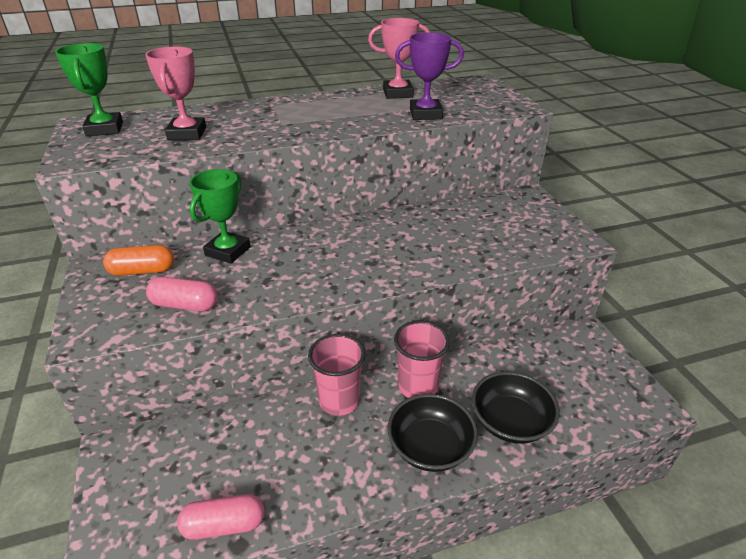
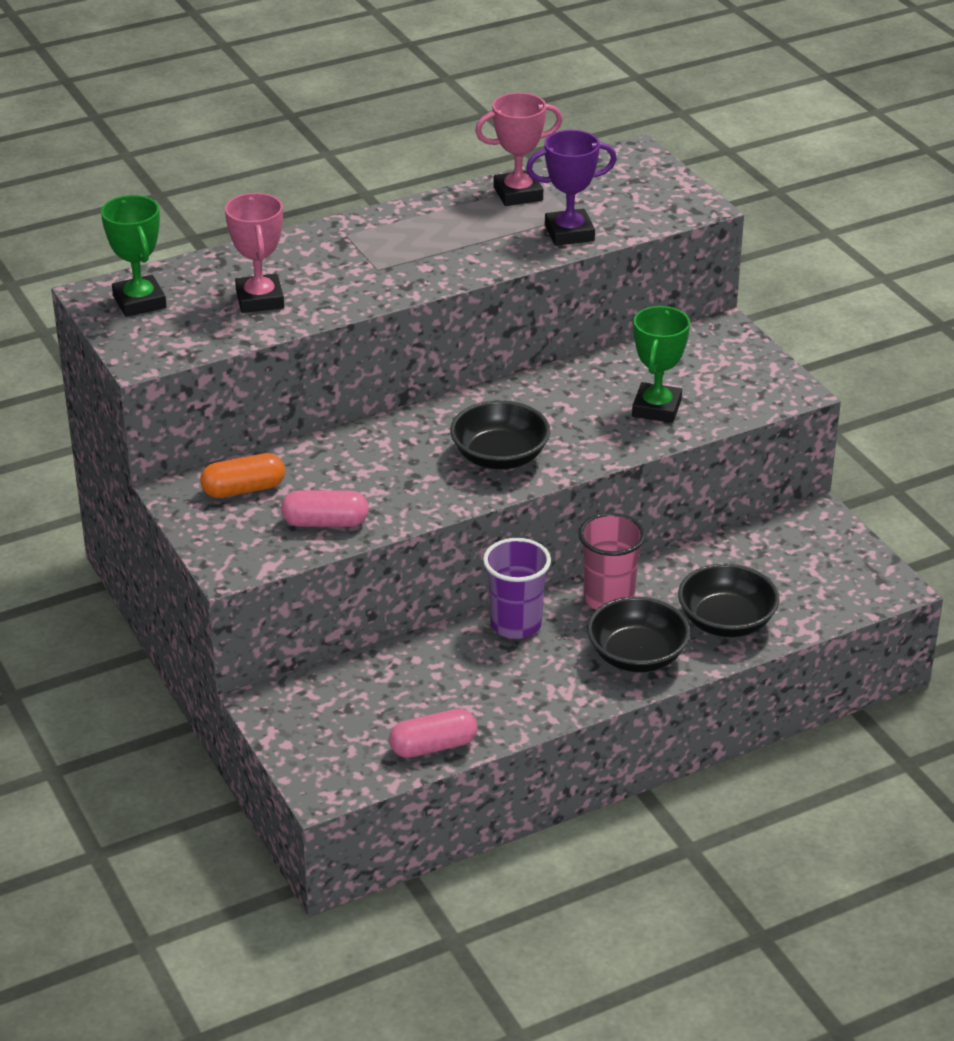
camera: 10 degrees left, 0 degrees up
(228, 251) = (338, 453): green trophy -> green trophy (656, 408)
(339, 401) = (516, 624): pink cup -> purple cup
(344, 266) = (500, 457): none -> black bowl

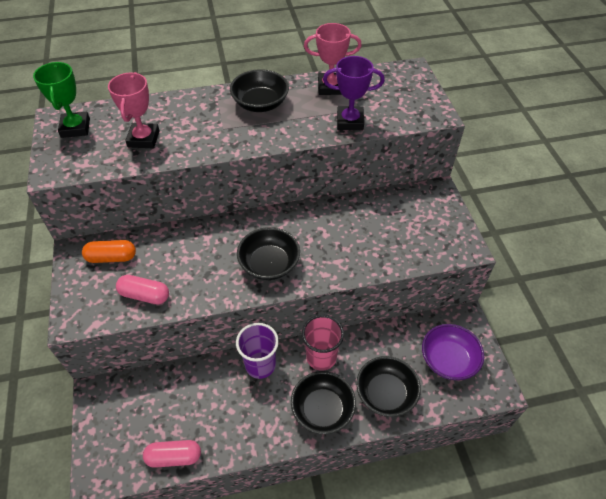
camera: 15 degrees right, 15 degrees up
(418, 230) = (260, 104): none -> black bowl
(656, 408) = (377, 245): green trophy -> none
(808, 568) = (448, 360): none -> purple bowl

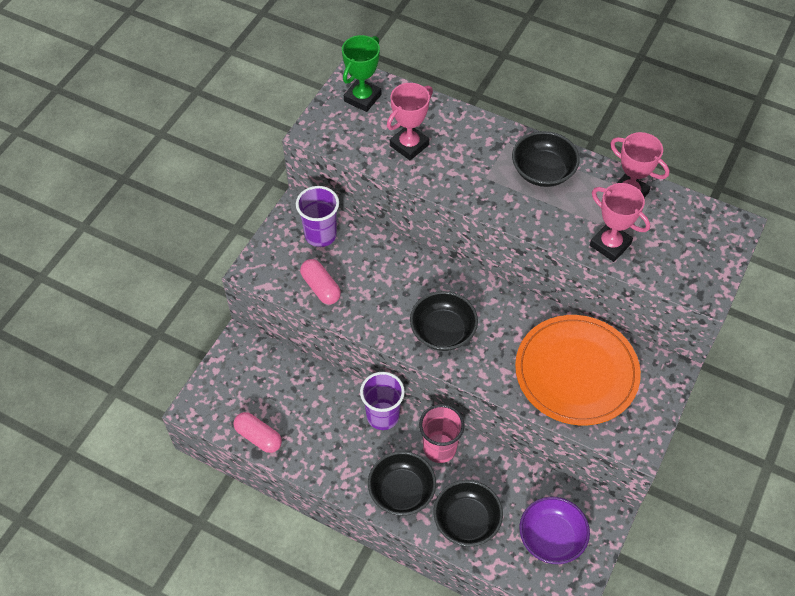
camera: 40 degrees right, 5 degrees up
(111, 257) = (320, 235): orange capsule -> purple cup
(350, 121) = (610, 244): purple trophy -> pink trophy
(384, 230) = (576, 372): none -> orange plate

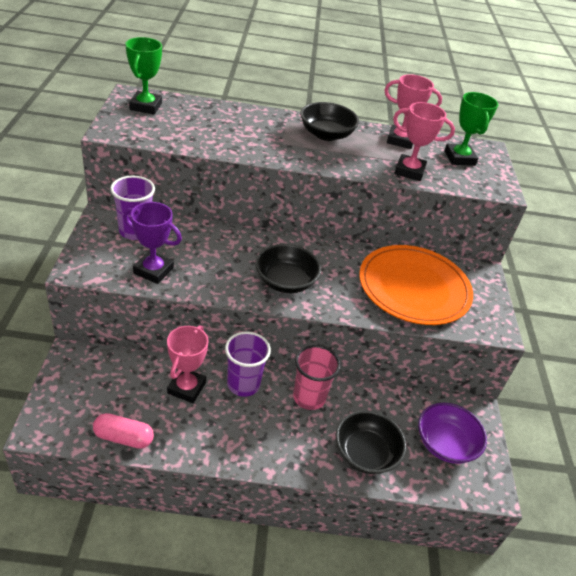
camera: 30 degrees left, 15 degrees down
(321, 287) = (153, 270): pink capsule -> purple trophy
(401, 491) = (293, 445): black bowl -> none
(409, 145) = (204, 131): pink trophy -> pink trophy (186, 388)
(686, 235) = (459, 158): none -> green trophy

